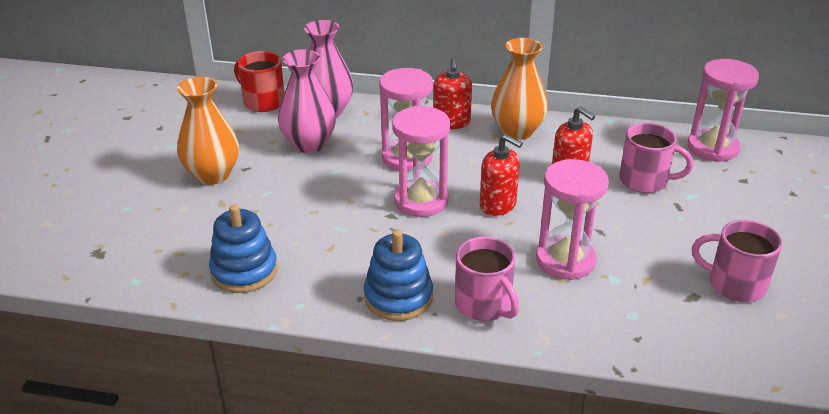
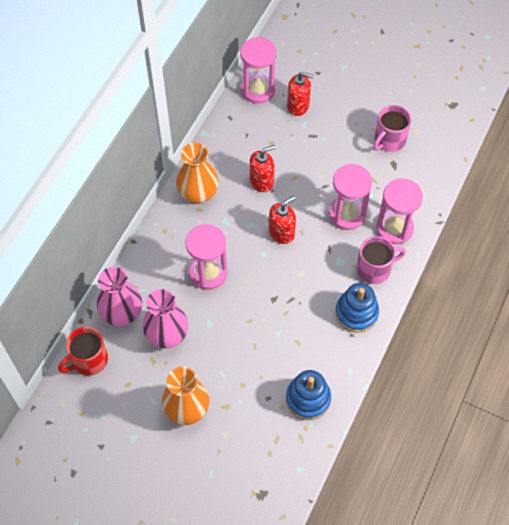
camera: 75 degrees left, 25 degrees up
(421, 201) = (263, 277): pink hourglass -> pink hourglass (394, 228)
(451, 122) = (171, 232): red soap dispenser -> red soap dispenser (298, 106)
(645, 181) = (282, 142): pink mug -> none

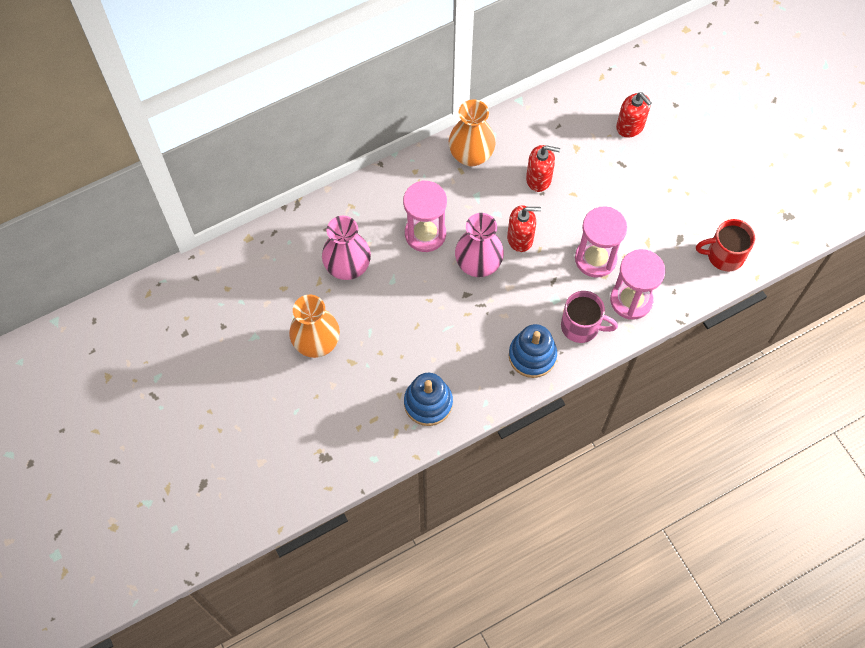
camera: 35 degrees right, 5 degrees up
(89, 360) = (266, 246): red mug -> red mug (724, 255)
(122, 313) = (323, 223): pink vase -> pink vase (478, 264)
(258, 90) = (603, 88): pink hourglass -> none
(389, 140) = (694, 213): pink mug -> none

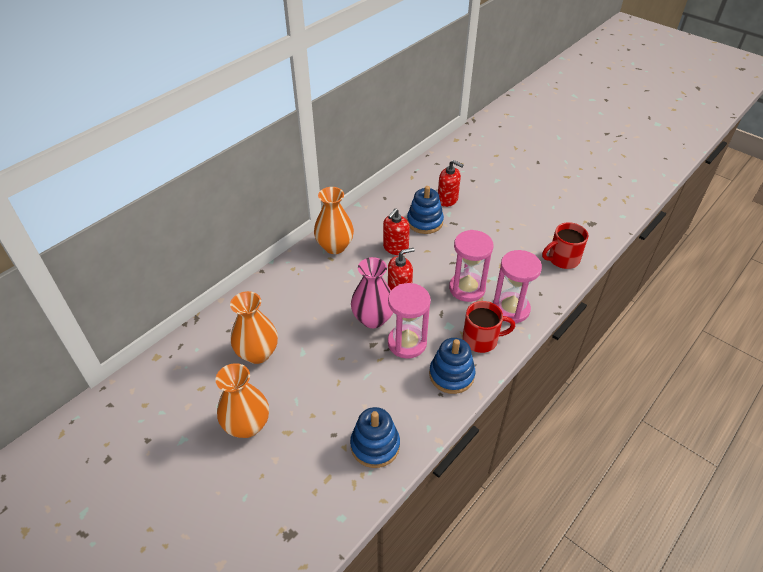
camera: 20 degrees left, 20 degrees down
(348, 267) = (258, 353): pink vase -> orange vase
(425, 234) = (318, 309): pink hourglass -> pink hourglass (407, 343)
(539, 179) = (395, 248): red soap dispenser -> red soap dispenser turned 135 degrees clockwise
(581, 326) = (481, 339): pink mug -> red mug
(588, 152) = (425, 222): none -> blue stacking toy

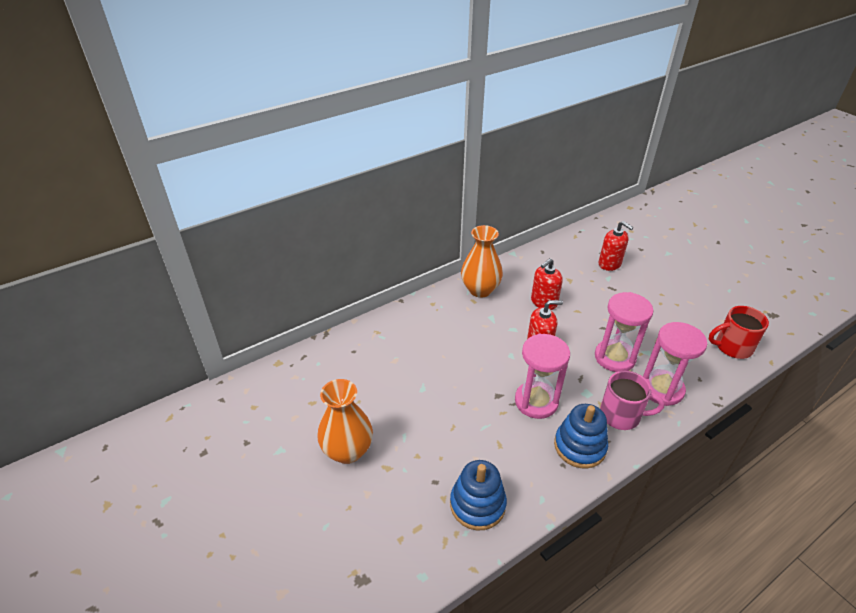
camera: 15 degrees right, 5 degrees down
(258, 353) = (377, 380): orange vase -> none
(373, 319) = (504, 369): pink vase -> none
(425, 222) = (580, 282): blue stacking toy -> none
(481, 339) = (621, 415): red mug -> pink mug

